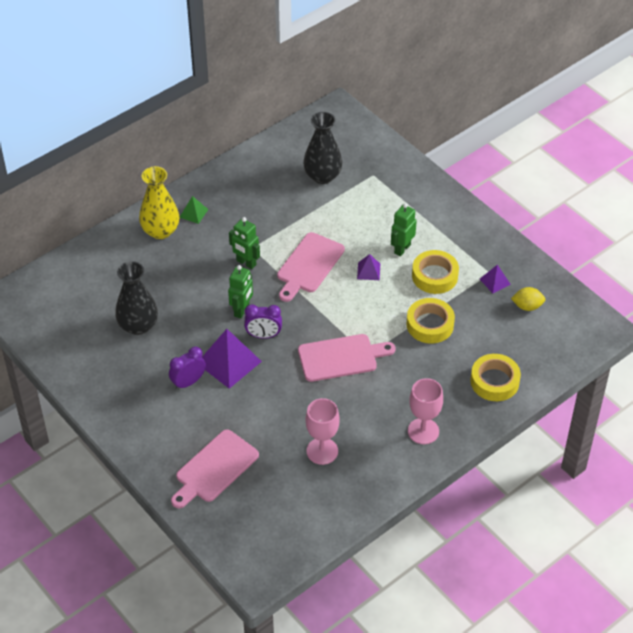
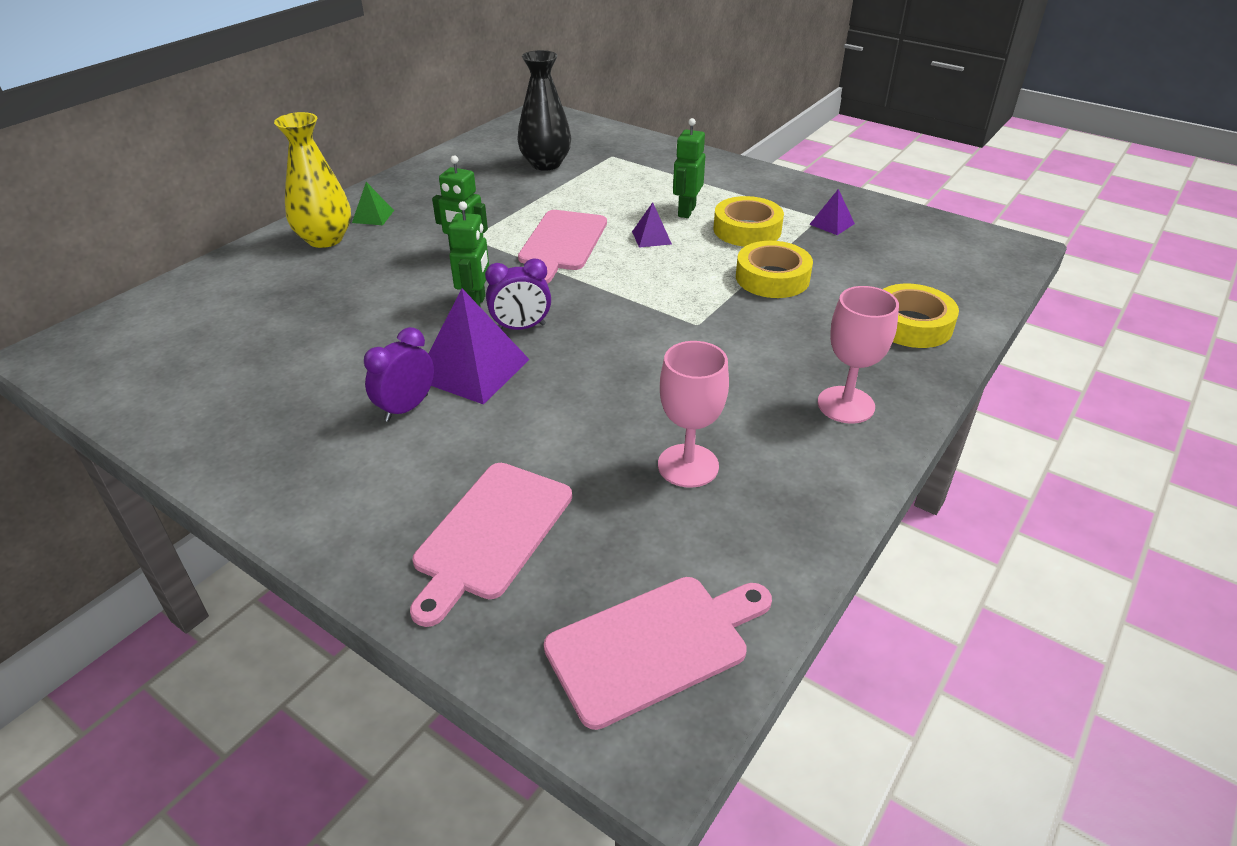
camera: 15 degrees left, 10 degrees down
(138, 326) = (302, 348): black vase -> none
(341, 357) = (659, 334): pink cutting board -> pink cutting board (654, 645)
(527, 306) = (893, 240): yellow lemon -> none

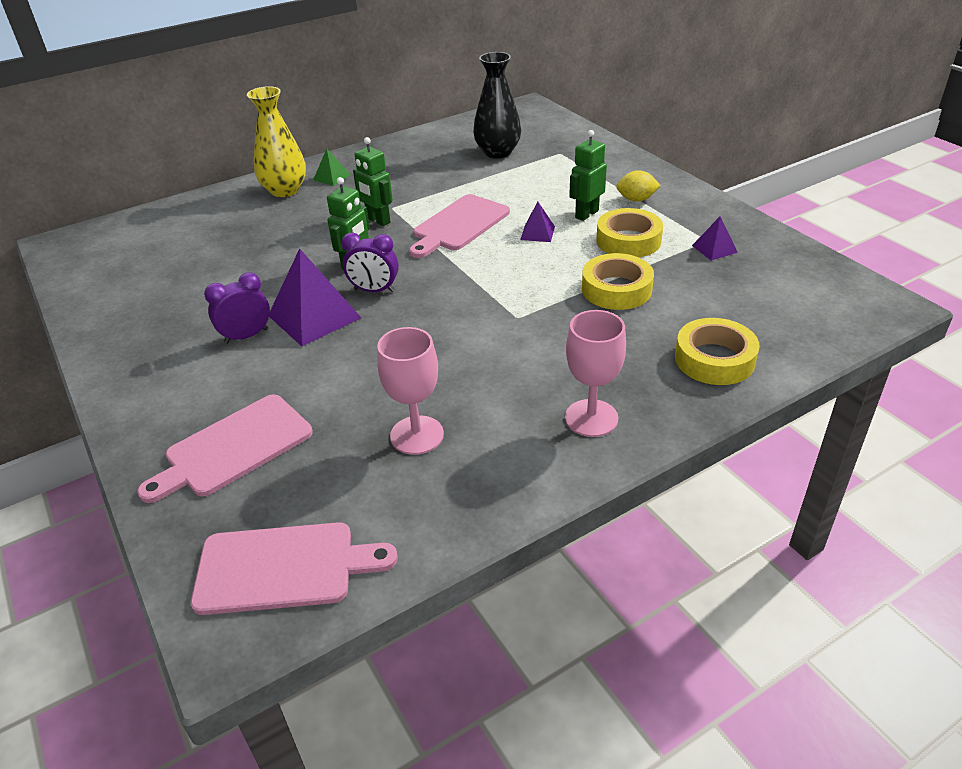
camera: 25 degrees right, 0 degrees up
(723, 190) = (636, 199): none -> yellow lemon

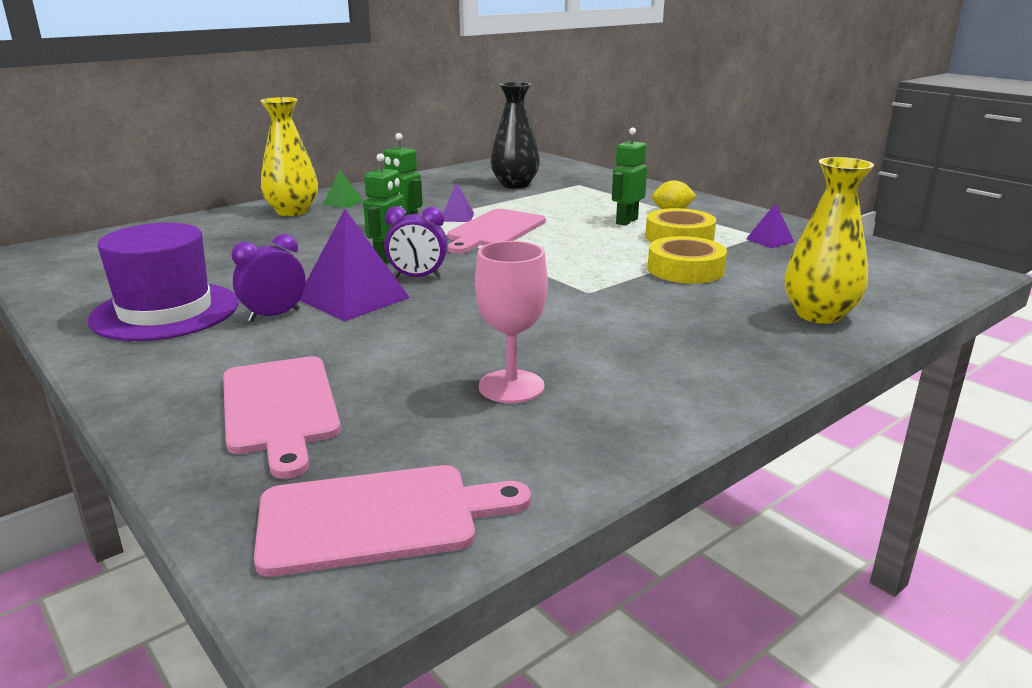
camera: 10 degrees left, 15 degrees down
(161, 326) = (165, 311): none -> purple hat
(233, 448) = (280, 408): pink cutting board -> pink cutting board turned 60 degrees counterclockwise
(537, 233) = (581, 234): purple pyramid -> purple pyramid (457, 217)
(591, 418) = (711, 364): pink goblet -> none
(714, 359) = (819, 315): yellow tape -> yellow vase

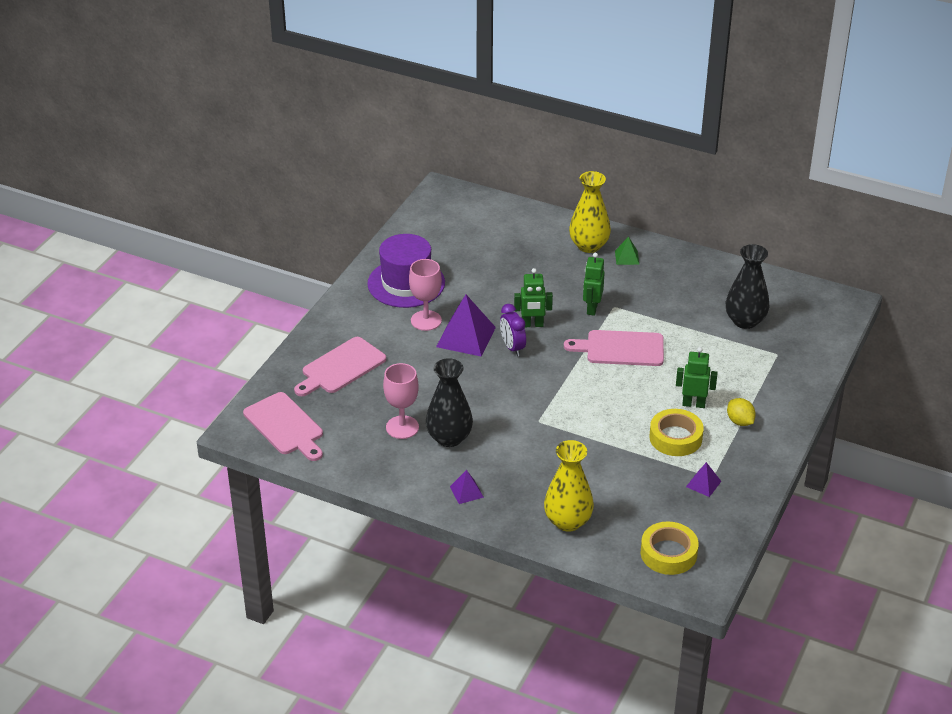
camera: 65 degrees right, 15 degrees up
(274, 315) = (426, 320): purple clock -> pink goblet
(457, 217) = (637, 321): purple pyramid -> purple pyramid (466, 491)
(574, 354) = (449, 438): none -> black vase
(685, 269) = (608, 453): yellow tape -> yellow tape (668, 553)

